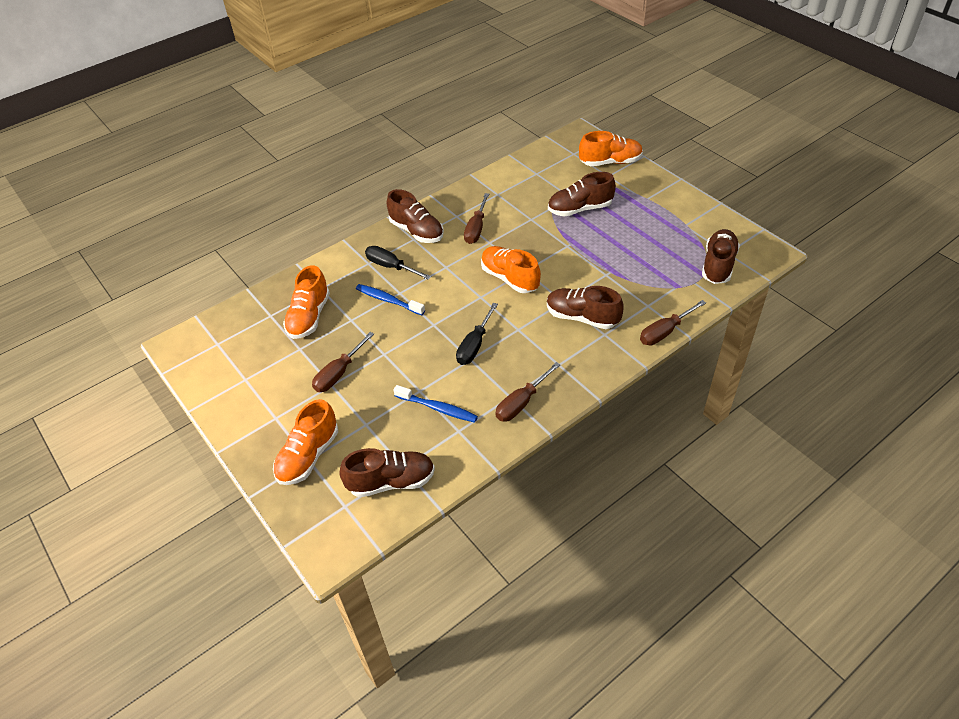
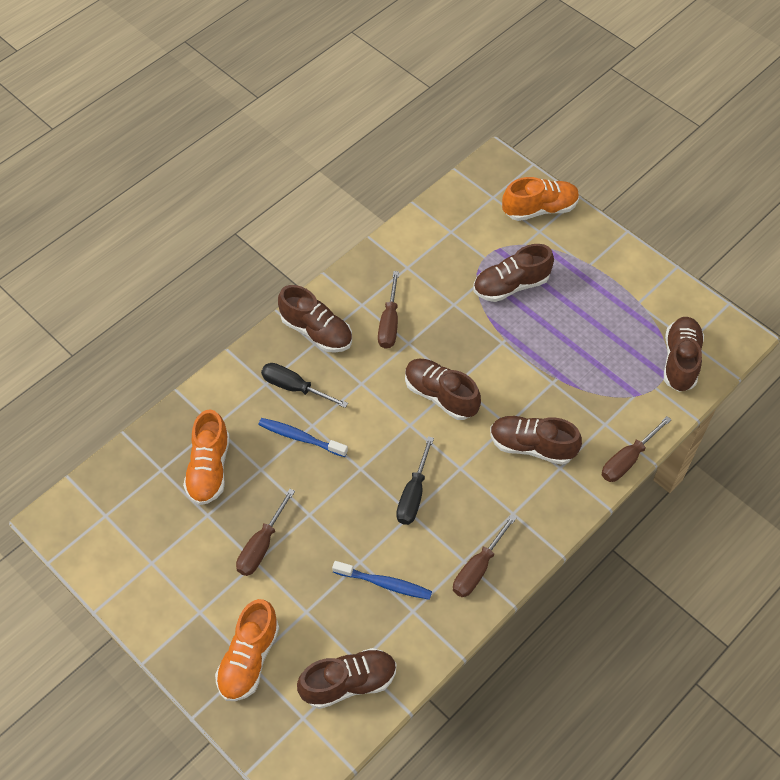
camera: 10 degrees left, 10 degrees up
(510, 278) = (440, 395): orange shoe -> brown shoe

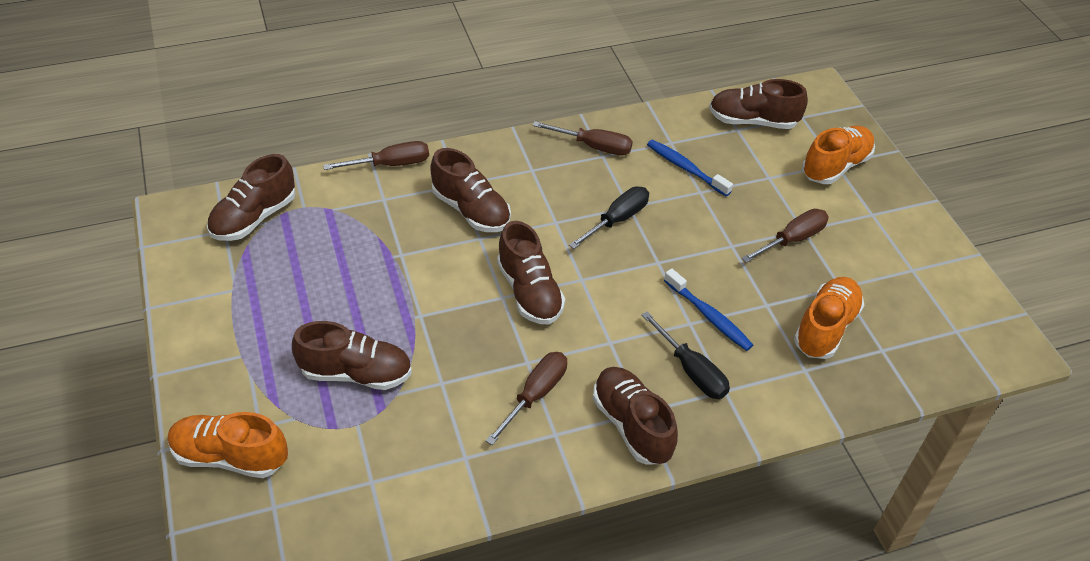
camera: 155 degrees left, 10 degrees down
(478, 568) = (593, 146): brown screwdriver -> brown screwdriver turned 45 degrees clockwise

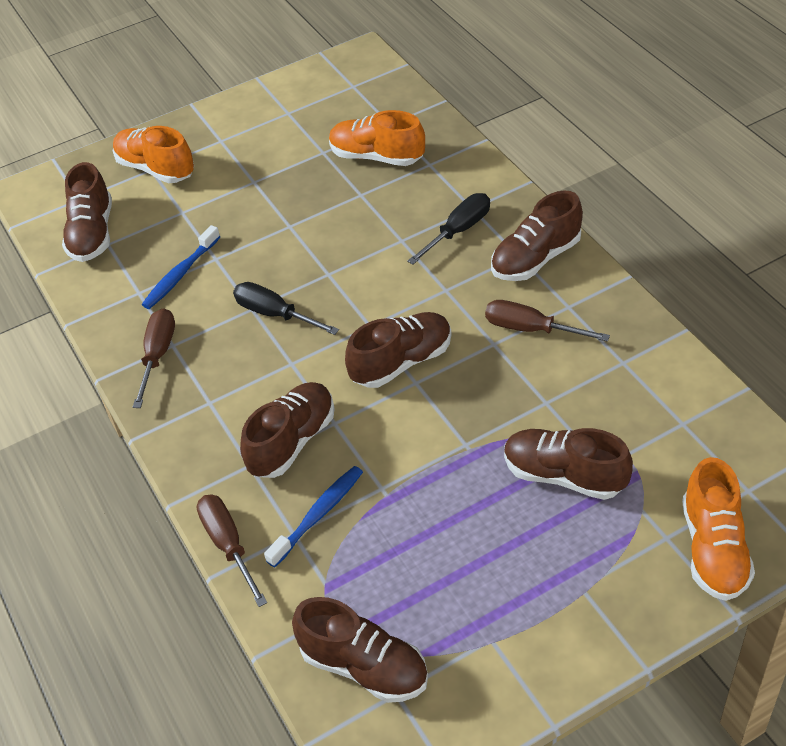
camera: 95 degrees left, 0 degrees up
(356, 373) = (564, 476): brown shoe -> brown shoe turned 60 degrees counterclockwise
(709, 316) = (388, 228): blue toothbrush -> blue toothbrush (318, 515)
(792, 240) = (270, 187): brown screwdriver -> none

